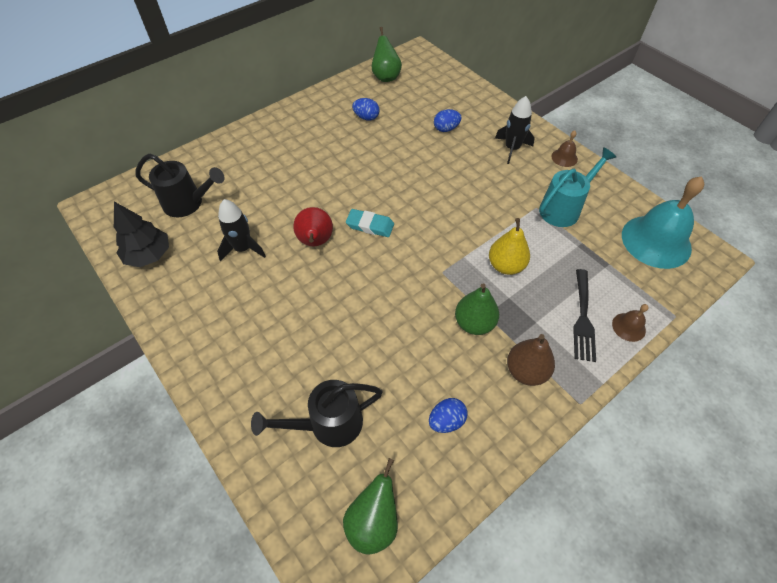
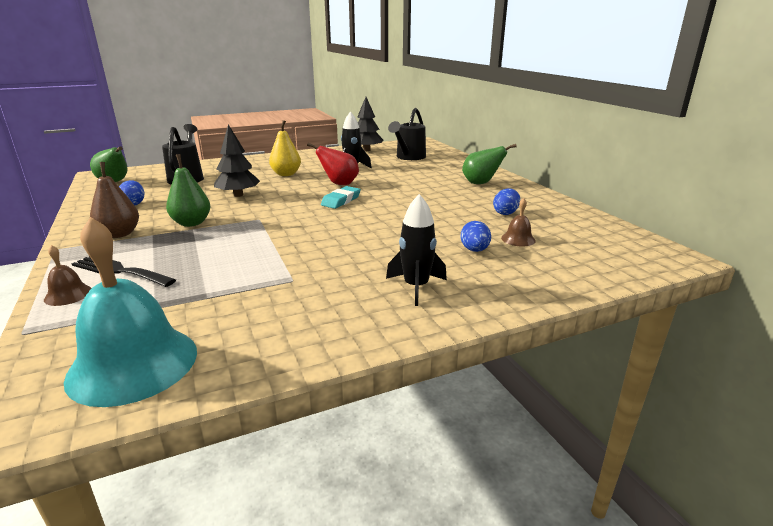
camera: 105 degrees right, 30 degrees down
(380, 323) = (238, 195): none -> black tree
(386, 77) = (595, 230): green pear -> green pear (481, 183)
(506, 266) = (231, 246): yellow pear -> yellow pear (286, 174)
(564, 157) = (374, 328): brown bell -> brown bell (518, 239)
(564, 208) = (273, 299): turquoise watering can -> none

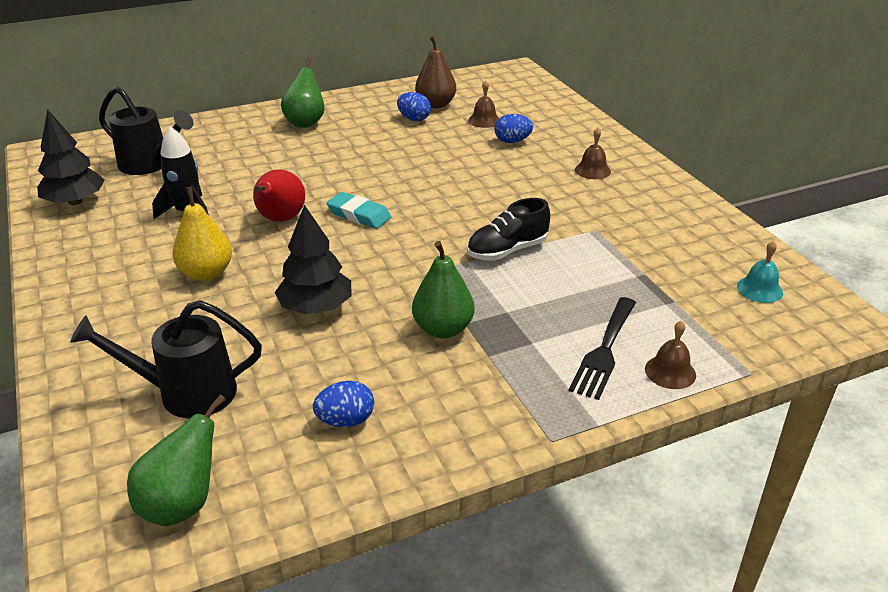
camera: 90 degrees left, 10 degrees up
(119, 234) = (489, 390): brown pear -> brown pear (435, 104)
(133, 364) = (759, 289): turquoise bell -> turquoise bell, size x0.43
(274, 243) = (507, 251): none -> black shoe
(416, 287) = (592, 170): black rocket -> brown bell

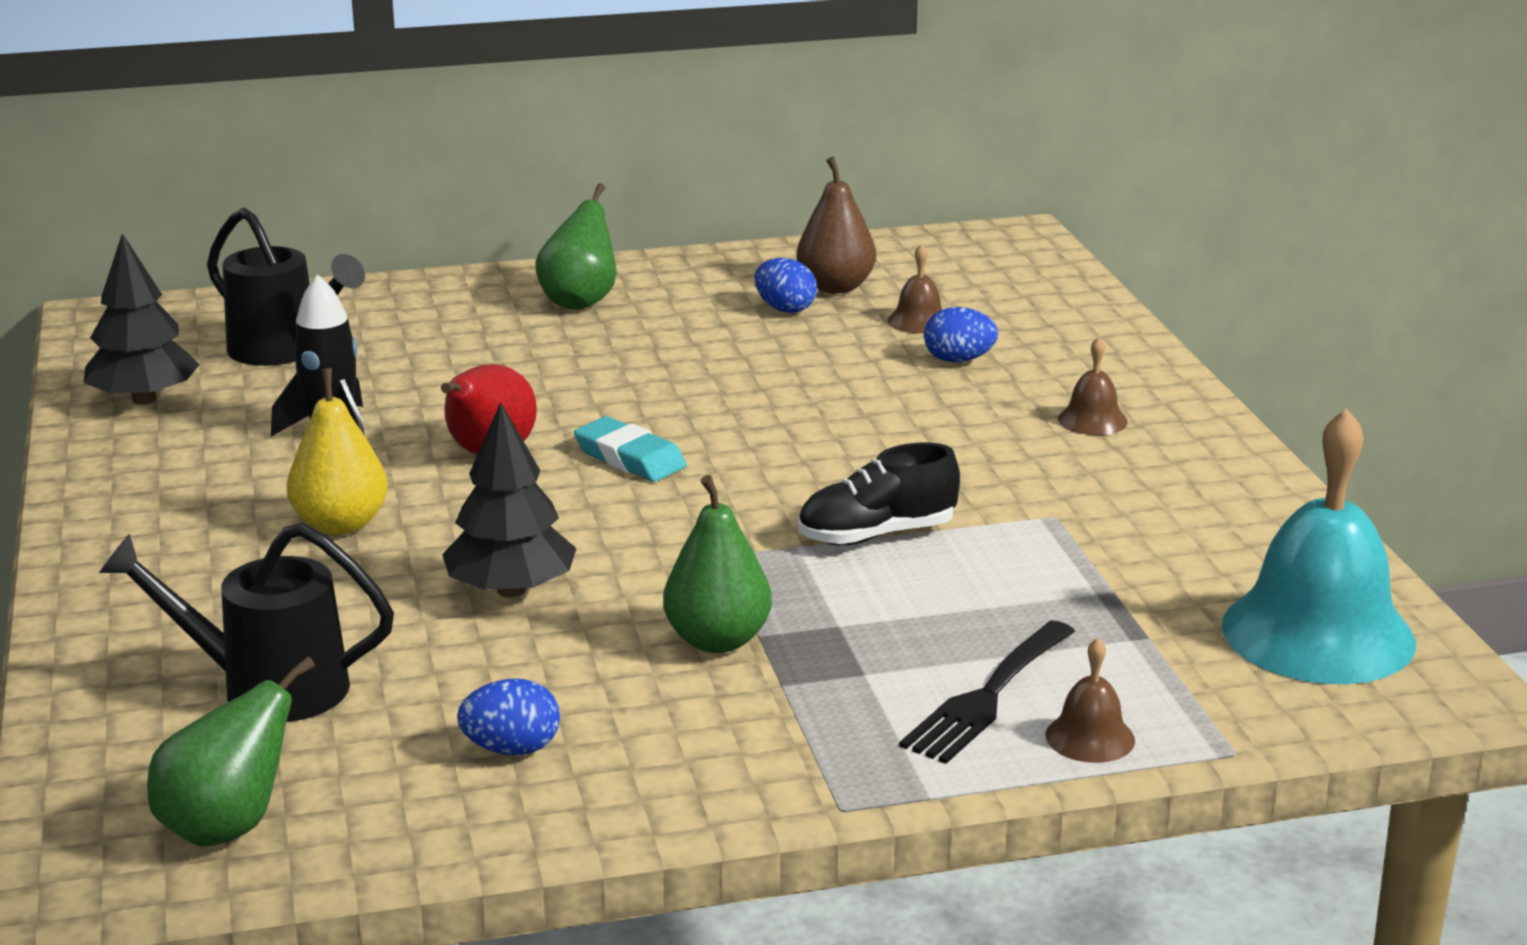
camera: 10 degrees right, 10 degrees down
(759, 289) = (1318, 633): turquoise bell -> turquoise bell, size x2.30

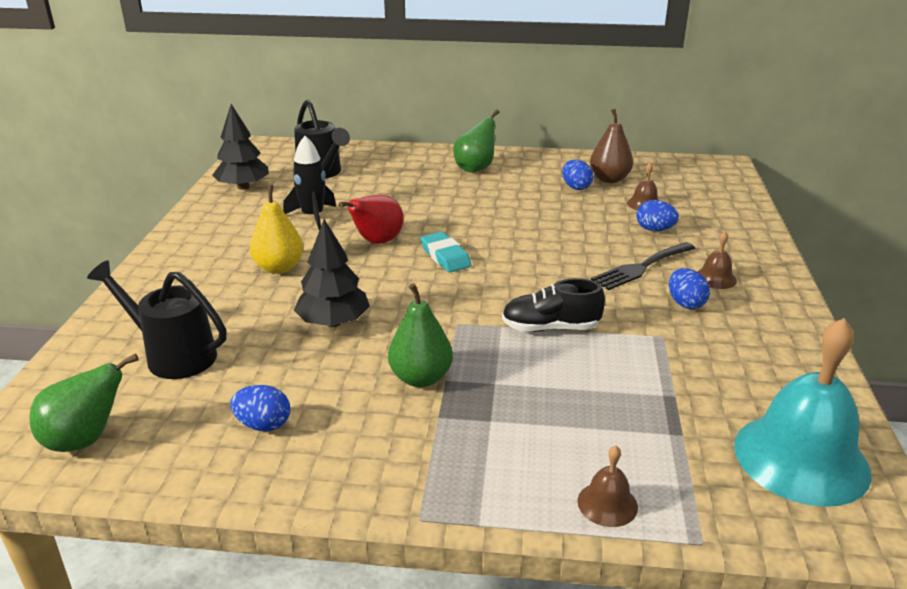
camera: 20 degrees right, 5 degrees up
(986, 697) = (556, 456): black fork -> black fork (641, 267)
(1065, 464) = (685, 303): none -> blue egg

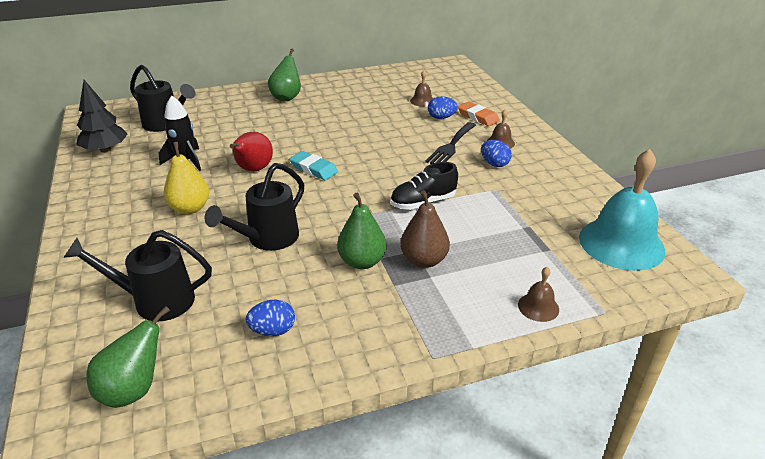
camera: 25 degrees left, 5 degrees up
(333, 322) = (267, 239): black tree -> black watering can
(576, 187) = (369, 98): blue egg -> none
(609, 179) = (387, 87): brown pear -> brown pear (424, 260)
(707, 239) = (478, 117): none -> orange eraser

